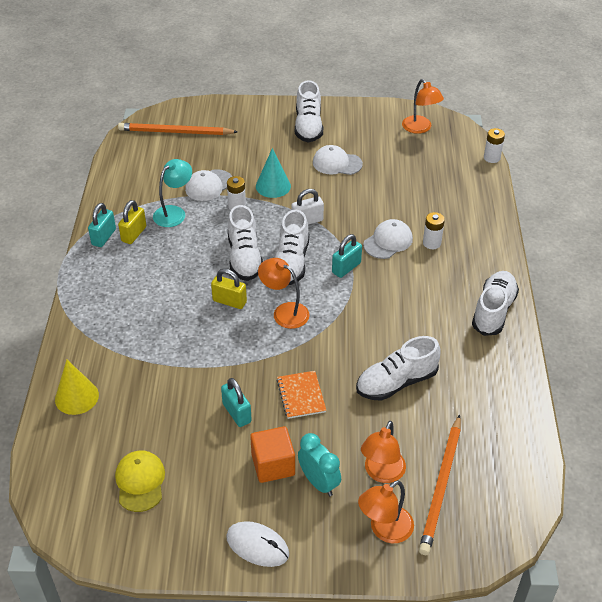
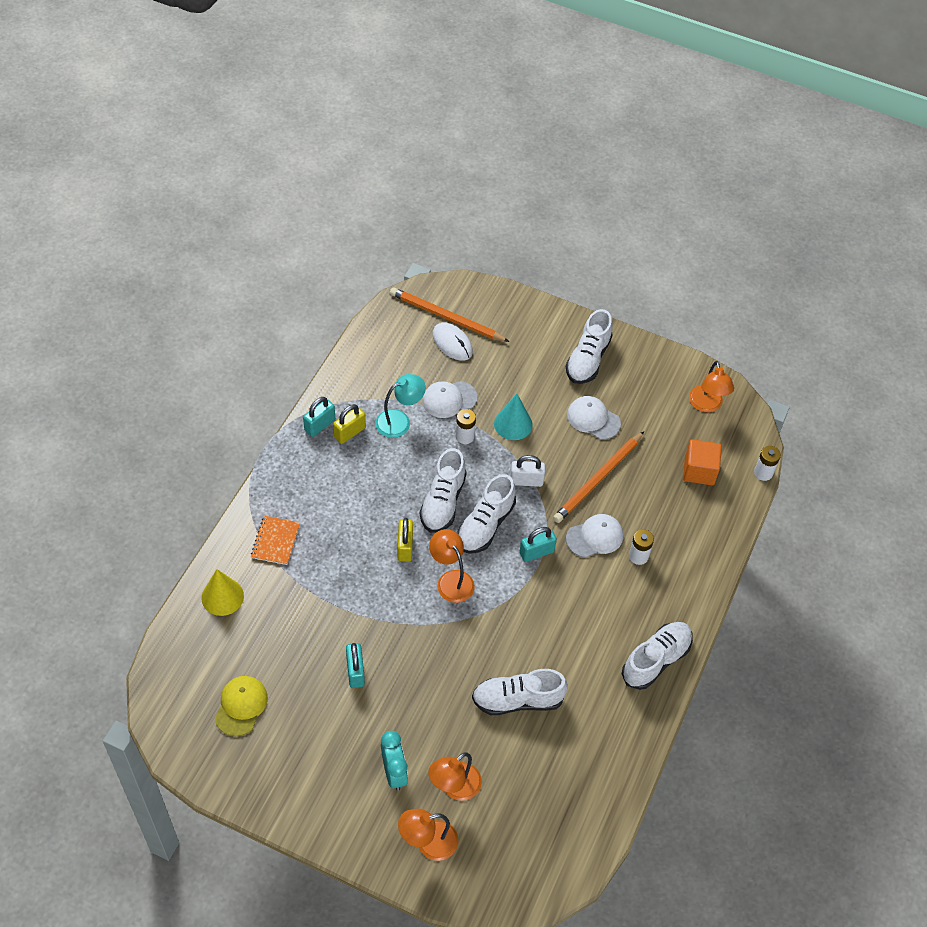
camera: 20 degrees right, 10 degrees up
(229, 301) = (405, 547): yellow padlock -> yellow padlock turned 45 degrees clockwise
(257, 545) = (312, 809): white mouse -> white mouse (452, 343)
(273, 465) = (362, 738): orange cube -> orange cube (699, 471)
(301, 395) = (422, 677): orange notebook -> orange notebook (275, 541)
(441, 486) = (501, 823): orange pencil -> orange pencil (598, 479)

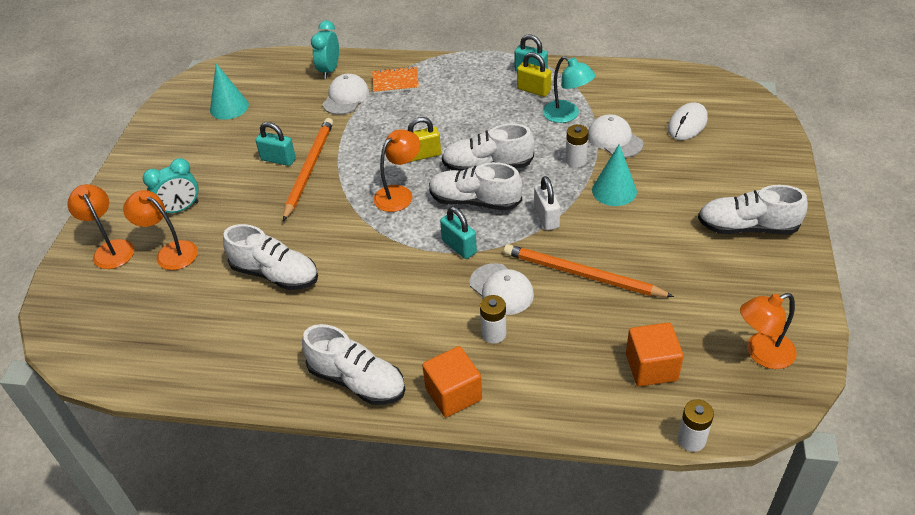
camera: 80 degrees right, 10 degrees down
(222, 597) = (329, 70): yellow cone -> turquoise clock
(241, 706) = (229, 107): yellow cap -> turquoise cone
(355, 672) = (278, 159): turquoise padlock -> turquoise padlock turned 45 degrees clockwise
(446, 317) = (717, 112): orange pencil -> orange pencil (309, 169)
(517, 700) = (275, 274): white shoe -> white shoe turned 135 degrees clockwise
(593, 419) = (664, 251): white cap -> white cap (346, 97)
(687, 599) = (453, 394): none -> orange cube

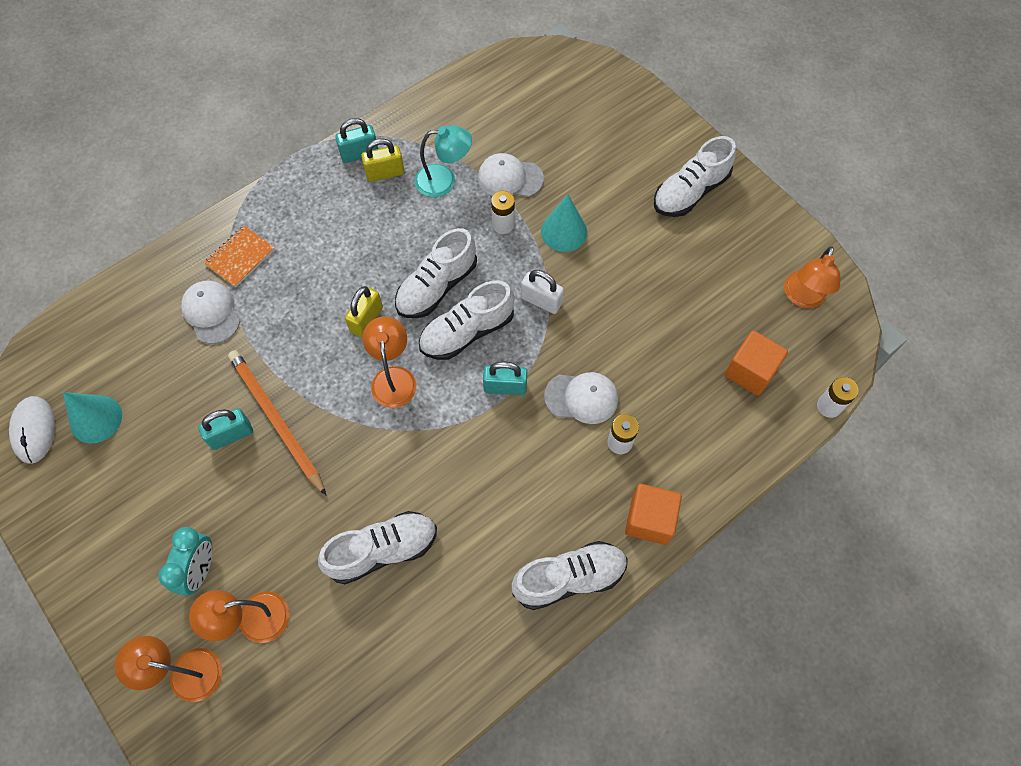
camera: 50 degrees left, 20 degrees up
(329, 70) = (152, 293): turquoise clock -> none
(582, 274) = (624, 332): orange pencil -> none
(687, 124) = (549, 119): white mouse -> white mouse (34, 430)

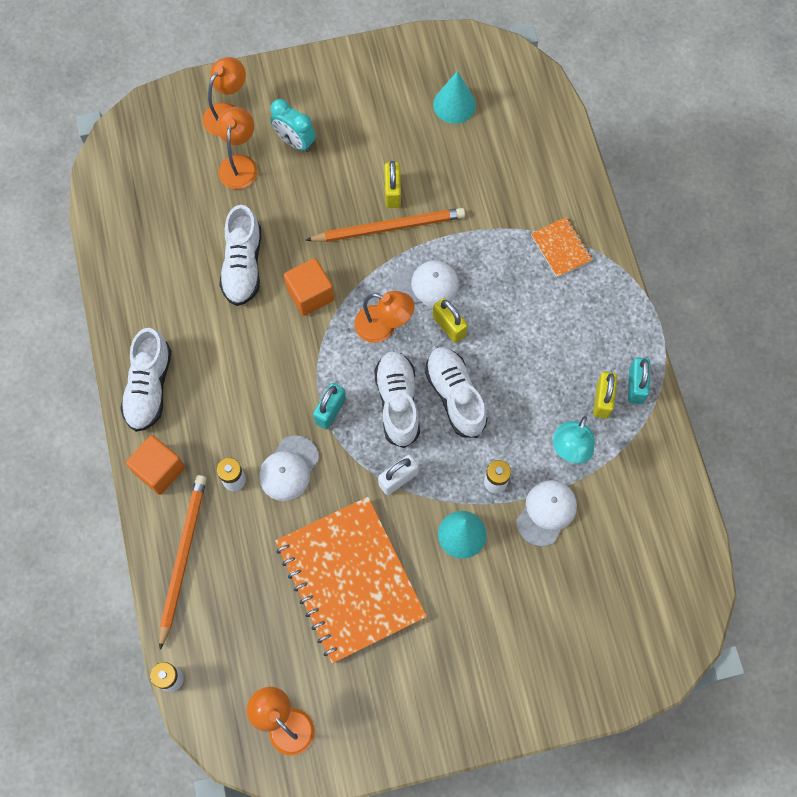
camera: 115 degrees right, 5 degrees up
(34, 430) = (465, 62): white mouse -> none
(211, 313) = (514, 210): white cap -> white cap (426, 284)
(231, 435) = (392, 192): turquoise padlock -> yellow padlock
(654, 300) = (350, 580): none -> orange notebook
(690, 192) = (452, 682): white shoe -> none
(719, 452) = (183, 557): none -> orange pencil
(750, 371) = (238, 627): orange cube -> orange cube (310, 294)

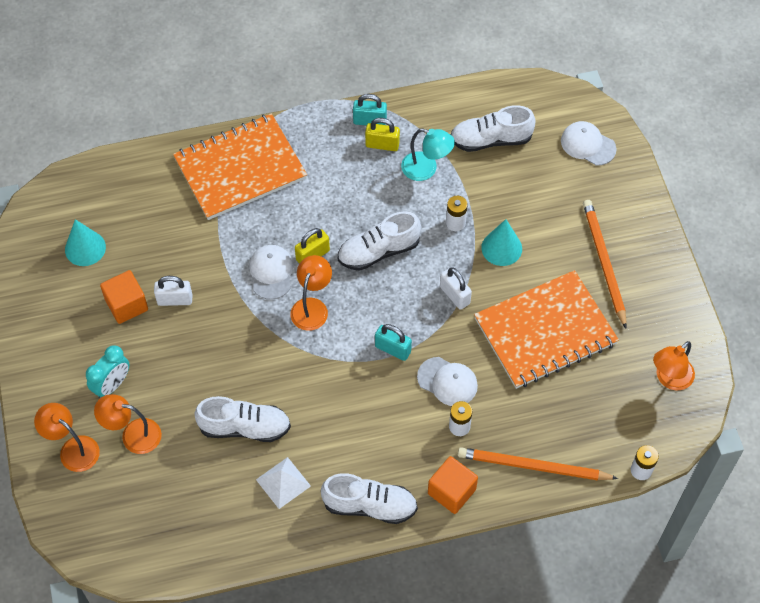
camera: 90 degrees left, 10 degrees down
(180, 304) = (283, 483): none -> white pyramid
(310, 294) = (277, 368): orange cube -> orange cube (127, 305)
(389, 227) = (211, 302): orange pencil -> orange pencil (604, 262)
(392, 192) = (175, 300): yellow padlock -> white padlock
(398, 402) = (384, 295): white shoe -> white shoe (490, 140)
(546, 512) = (480, 187): white cap -> white cap (588, 145)
(561, 248) = (240, 168): orange notebook -> orange notebook, size x2.31

